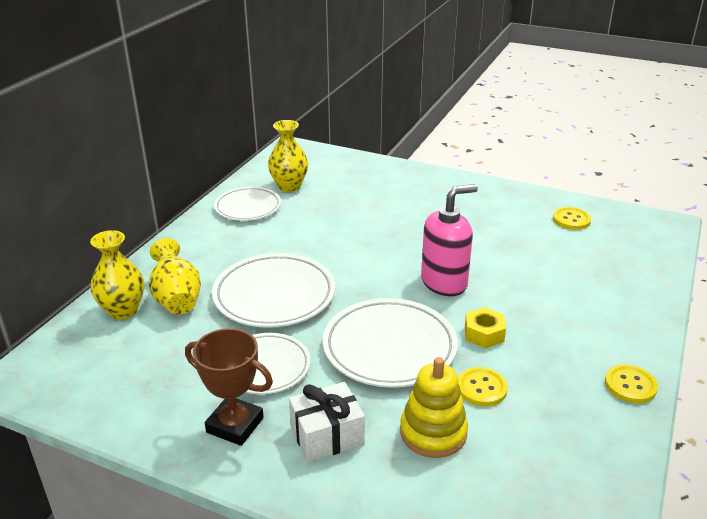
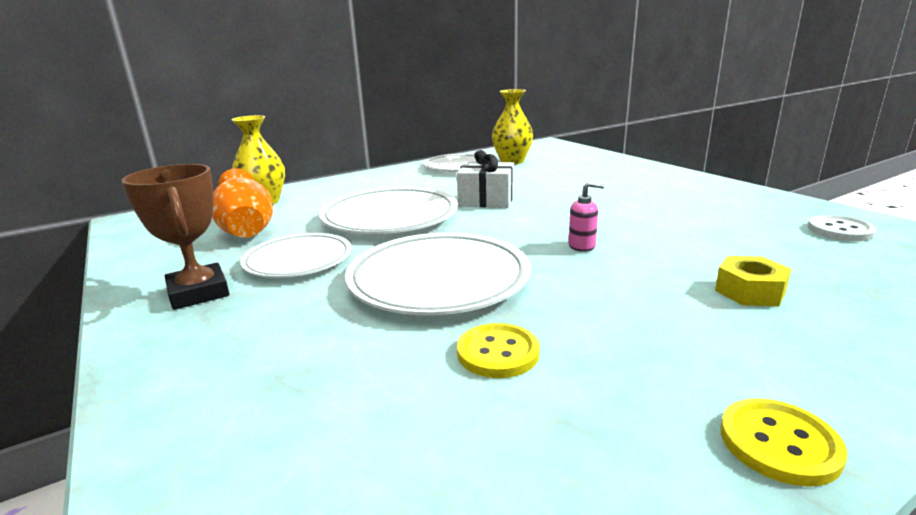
camera: 35 degrees right, 10 degrees down
(169, 352) = (247, 231): none -> orange vase
(177, 299) = (312, 203): yellow vase -> none
(327, 435) = (254, 331): white gift -> white gift (486, 200)
(433, 432) = (366, 375): yellow stacking toy -> none
(444, 282) = (582, 246): pink soap dispenser -> pink soap dispenser, size x0.45
(484, 334) = (575, 300): yellow nut -> yellow nut (749, 291)
(571, 220) = (840, 230): yellow button -> white button

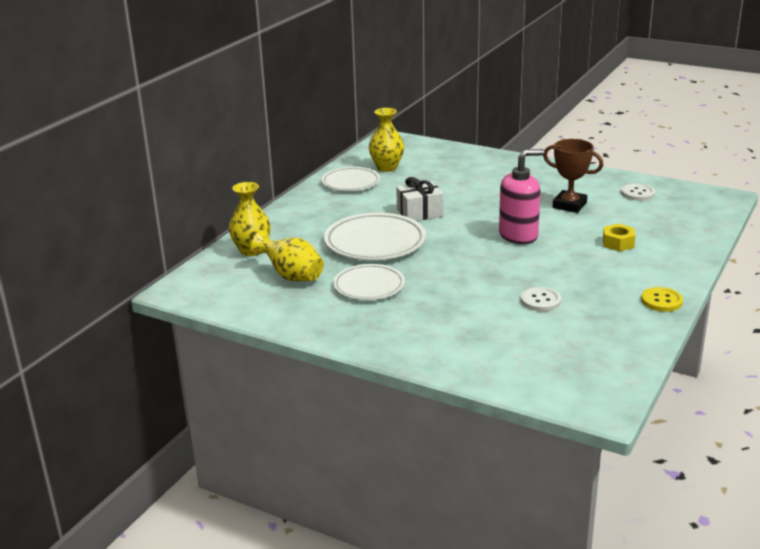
camera: 30 degrees left, 5 degrees up
(198, 293) = (346, 318): brown trophy -> brown trophy (569, 205)
(247, 231) = (291, 276): orange vase -> yellow vase
(439, 280) = (469, 276): white plate -> none
(498, 353) = (540, 301): yellow button -> white button
(582, 246) = (518, 235): pink soap dispenser -> pink soap dispenser, size x2.20

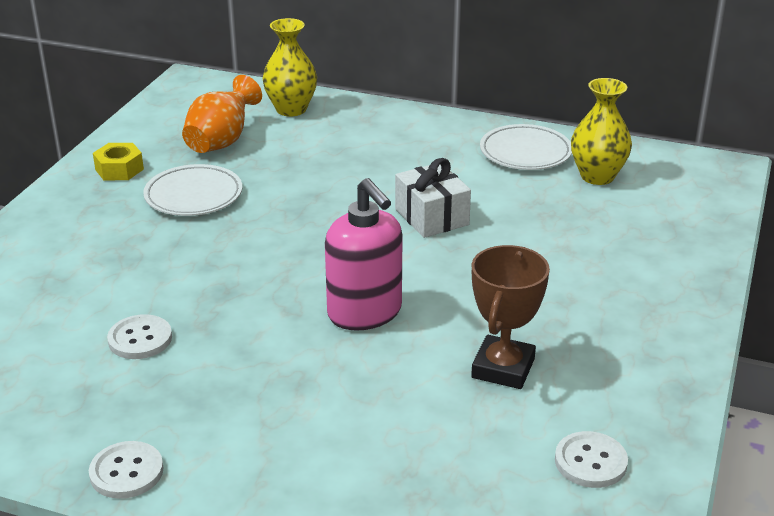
camera: 80 degrees right, 5 degrees up
(291, 276) = (221, 142): yellow vase -> orange vase
(375, 242) = (324, 189): white plate -> none
(618, 243) = (349, 426): yellow nut -> yellow nut (119, 169)
(661, 301) = (126, 472): yellow button -> white button

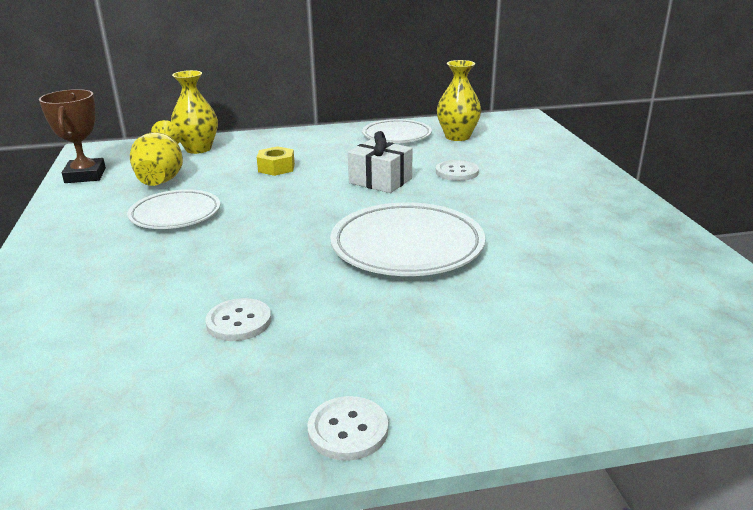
camera: 30 degrees left, 5 degrees down
(119, 169) = (86, 214): yellow nut -> yellow nut (276, 168)
(221, 142) = (162, 178): orange vase -> yellow vase
(365, 313) = (407, 246): pink soap dispenser -> white plate
(503, 368) = (546, 248): brown trophy -> brown trophy (85, 175)
(590, 462) = (678, 281): white button -> white button (457, 172)

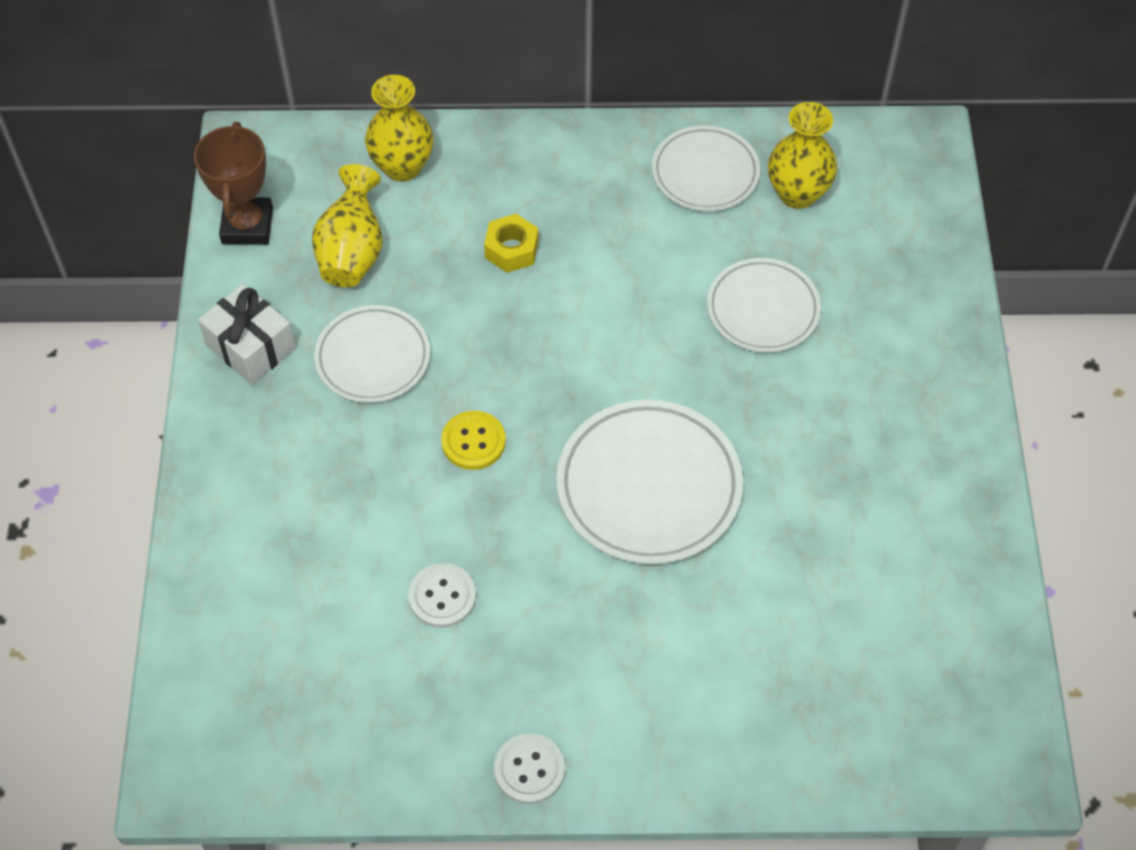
camera: 10 degrees right, 30 degrees up
(258, 241) = (473, 441): none -> yellow button
(380, 181) = (650, 316): white gift -> white gift (251, 347)
(457, 172) = (763, 309): white button -> white plate

